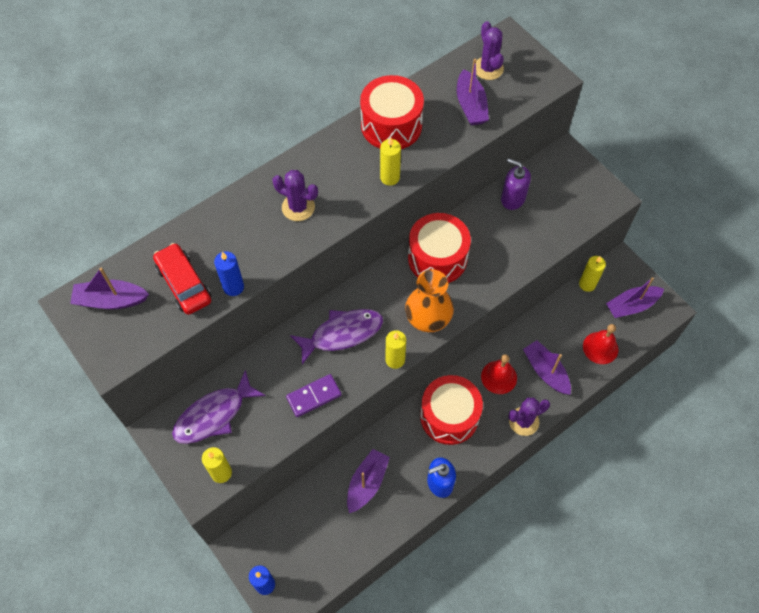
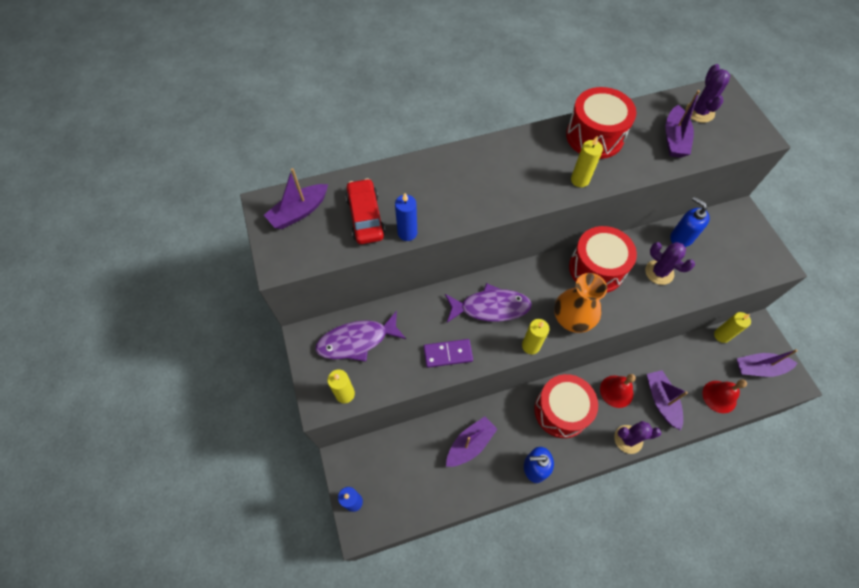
camera: 20 degrees right, 0 degrees up
(111, 300) = (299, 212): purple boat -> purple boat turned 60 degrees counterclockwise
(298, 207) = (488, 182): purple cactus -> purple cactus (659, 272)
(512, 199) = (681, 237): purple soap dispenser -> blue soap dispenser

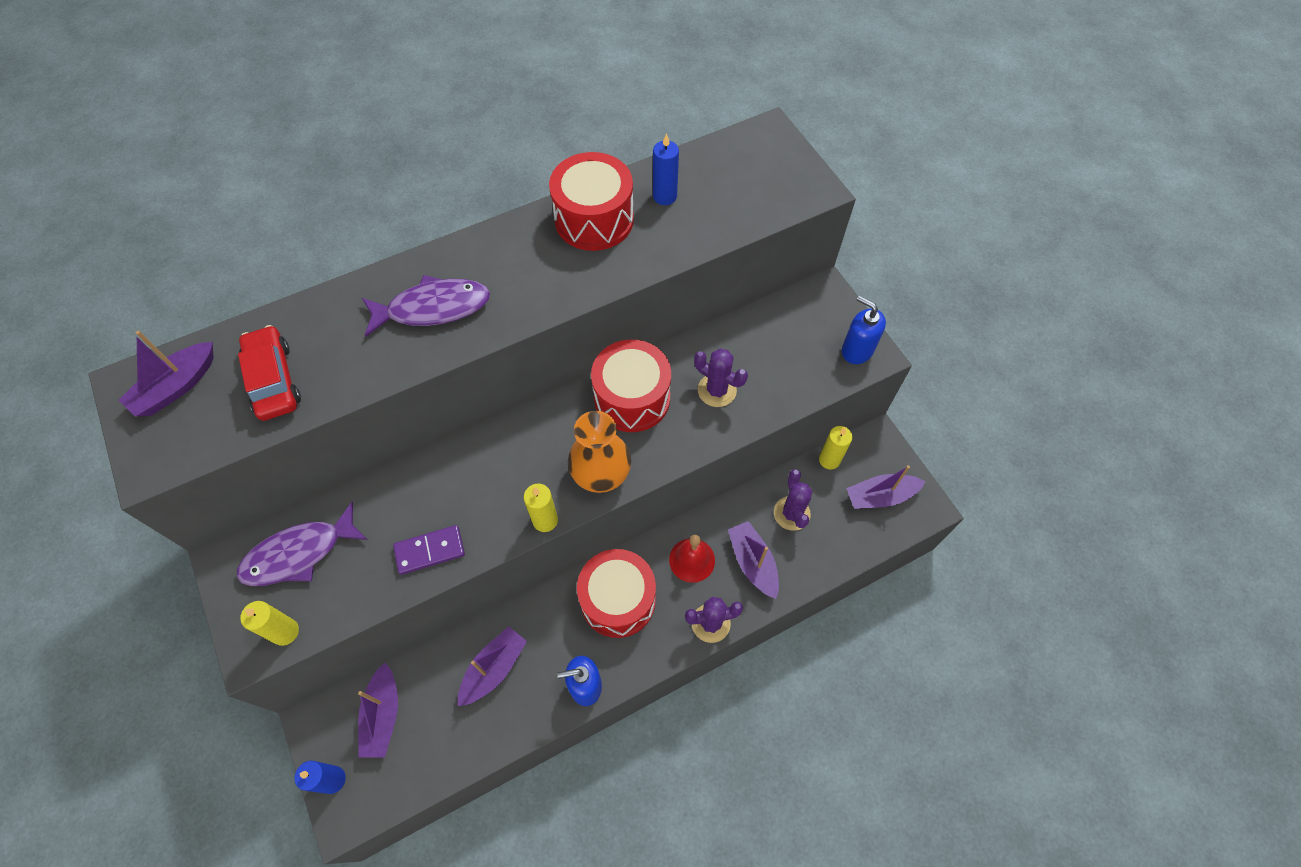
camera: 10 degrees left, 0 degrees up
(407, 233) = (334, 394): blue candle -> blue candle (665, 196)
(490, 307) = (487, 475): purple fish -> purple fish (433, 308)
(580, 180) = (574, 284): yellow candle -> none
(674, 139) = (701, 209): purple boat -> purple boat (383, 715)
(681, 237) = (745, 337): blue soap dispenser -> blue soap dispenser (857, 350)
(699, 112) = (735, 166): purple cactus -> purple cactus (791, 513)
(719, 396) = (829, 543): red bell -> none

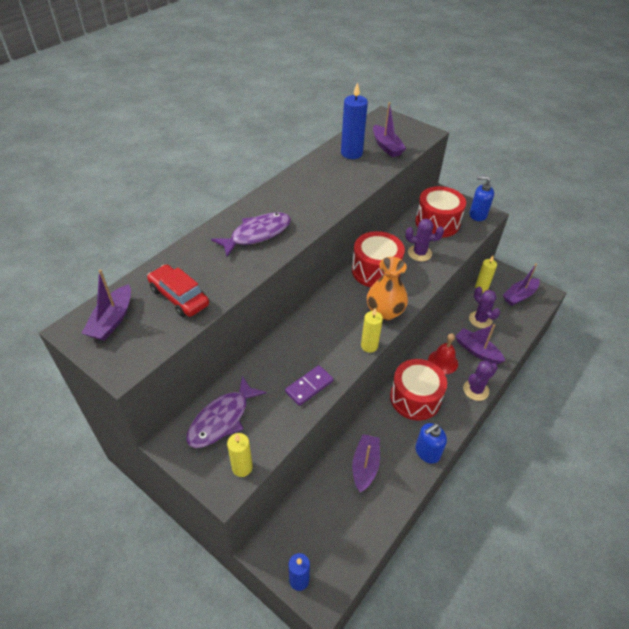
camera: 25 degrees left, 15 degrees down
(383, 715) = (309, 524): purple boat -> purple boat (386, 147)
(594, 219) = (320, 172): red drum -> red drum (437, 223)
(665, 196) = (351, 153): blue candle -> blue candle, size x1.50

